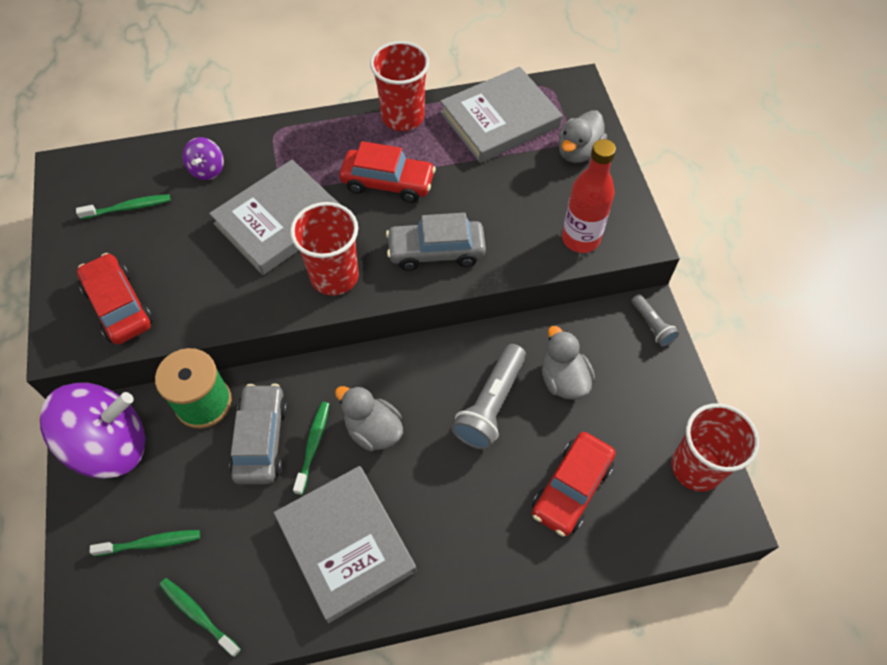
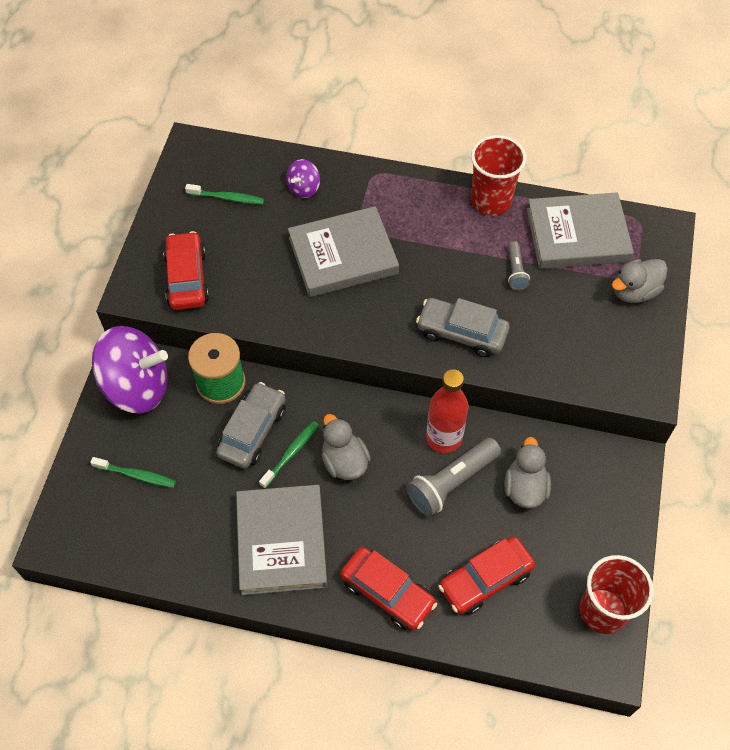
camera: 25 degrees right, 0 degrees up
(198, 615) = (149, 544): green toothbrush -> none
(334, 276) = (366, 321): red cup -> none
(388, 183) = (449, 256): red car -> red car (387, 592)
(580, 239) = (594, 371): red bottle -> red bottle (444, 438)
(652, 325) = (629, 474): grey flashlight -> grey flashlight (515, 271)

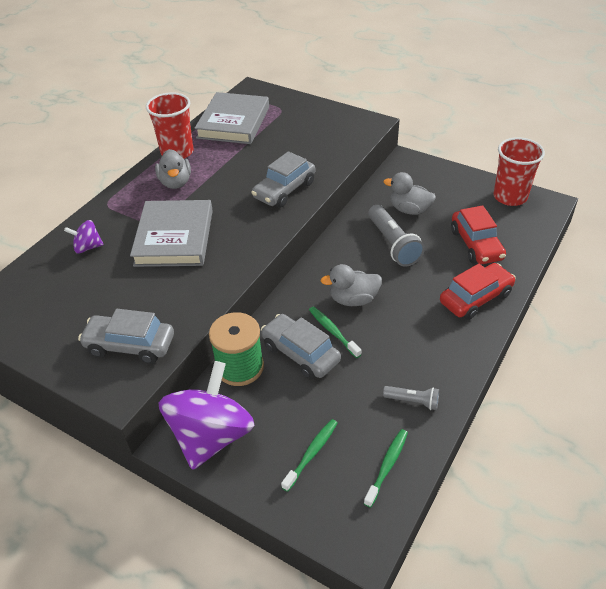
camera: 70 degrees left, 15 degrees down
(187, 278) = (130, 345): red car -> grey car
(227, 198) = (59, 299): green toothbrush -> green toothbrush (387, 466)
(281, 542) = (414, 354): grey book -> none
(304, 188) = (88, 247): purple spinning top -> purple spinning top turned 120 degrees clockwise
(444, 438) = (354, 240): red bottle -> none
(515, 271) = (246, 154): grey flashlight -> grey flashlight (412, 401)
(634, 291) = (293, 111): grey duck -> grey duck (175, 182)

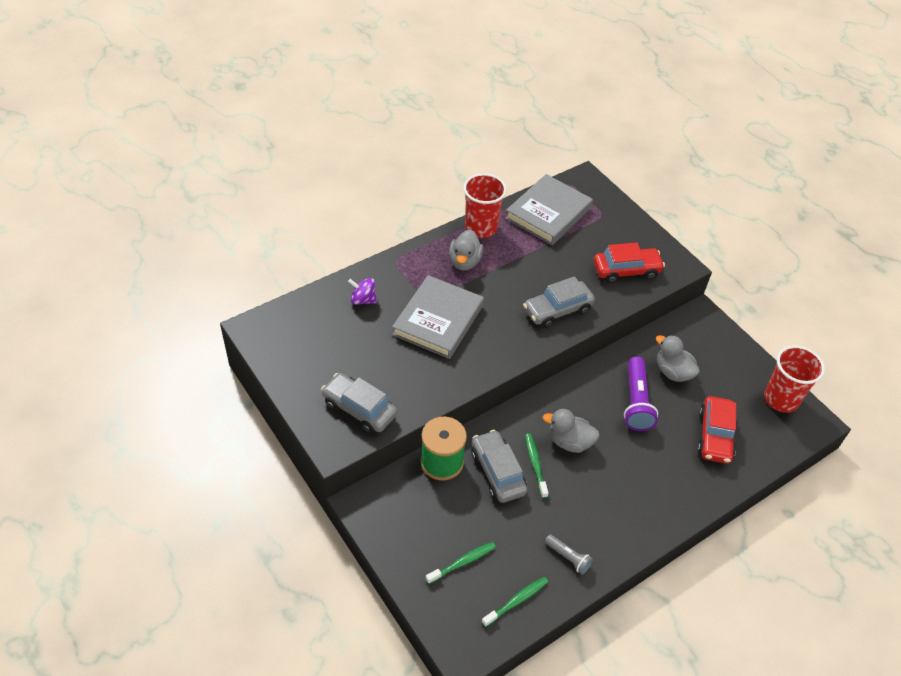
camera: 20 degrees right, 5 degrees up
(211, 436) = (392, 511): purple spinning top -> none
(393, 244) = (636, 402): grey flashlight -> purple flashlight
(475, 298) = (680, 489): red car -> red car (626, 270)

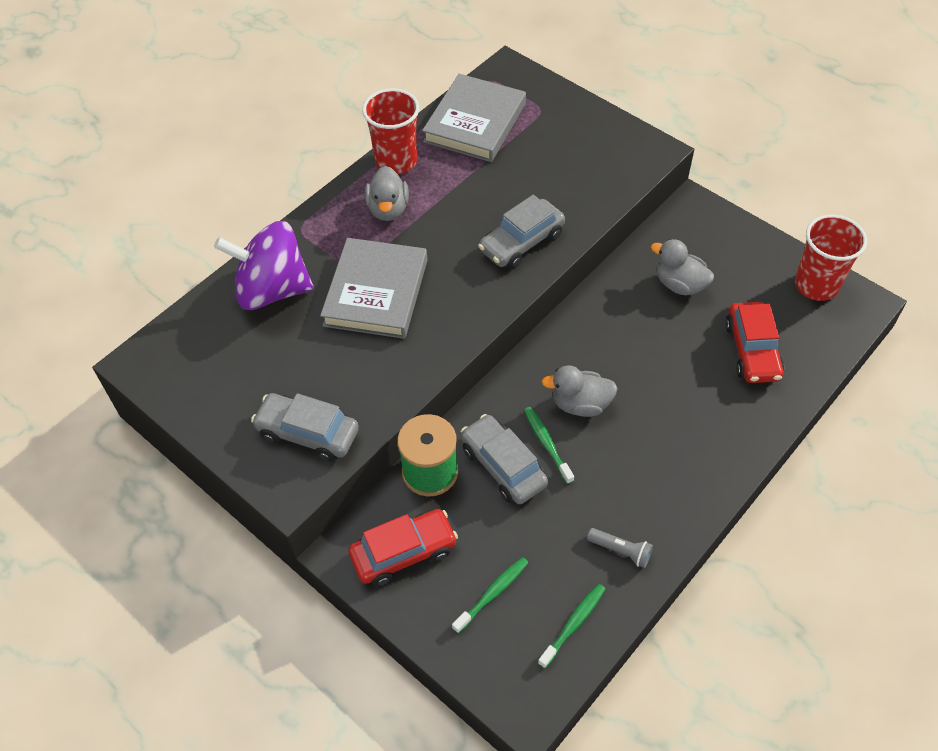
camera: 10 degrees left, 5 degrees up
(363, 300) = (272, 290): purple spinning top -> purple spinning top, size x2.20
(626, 270) = (591, 172): red car -> red car (404, 552)
(636, 402) = (646, 333): purple flashlight -> none

